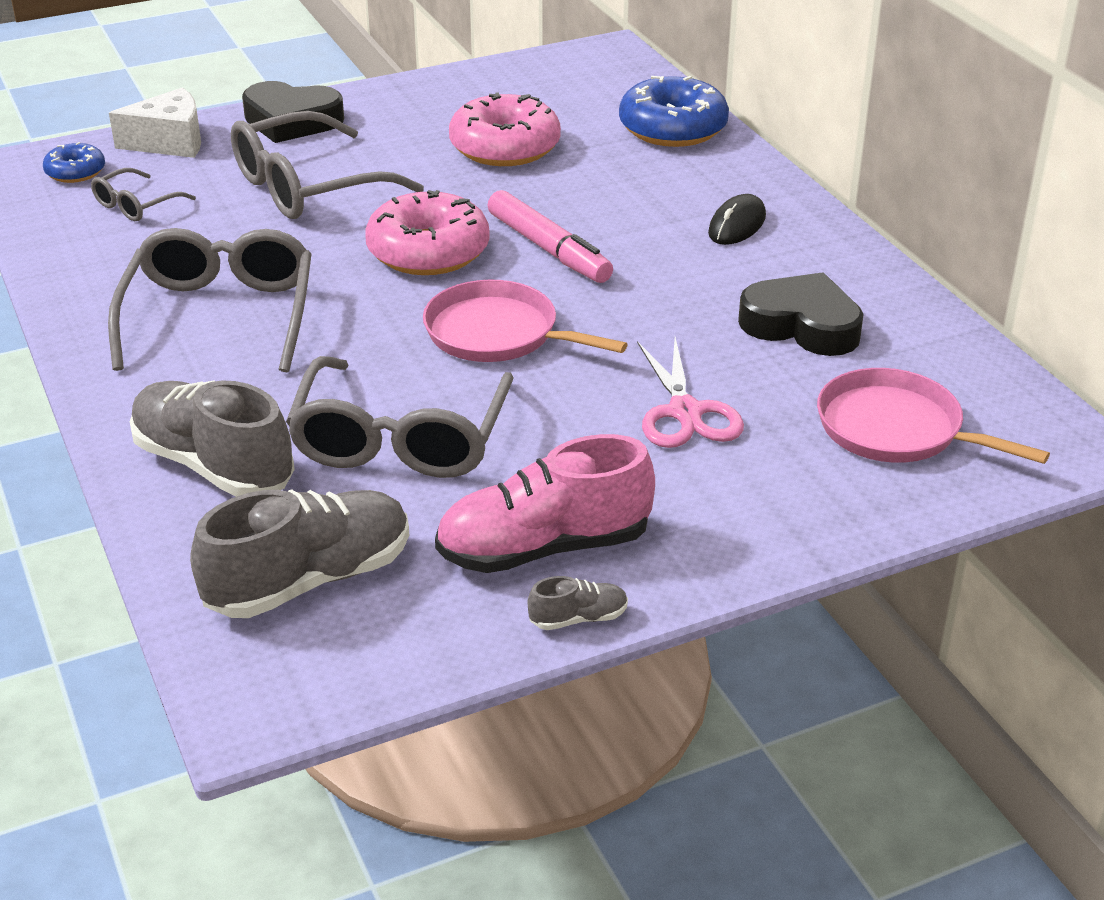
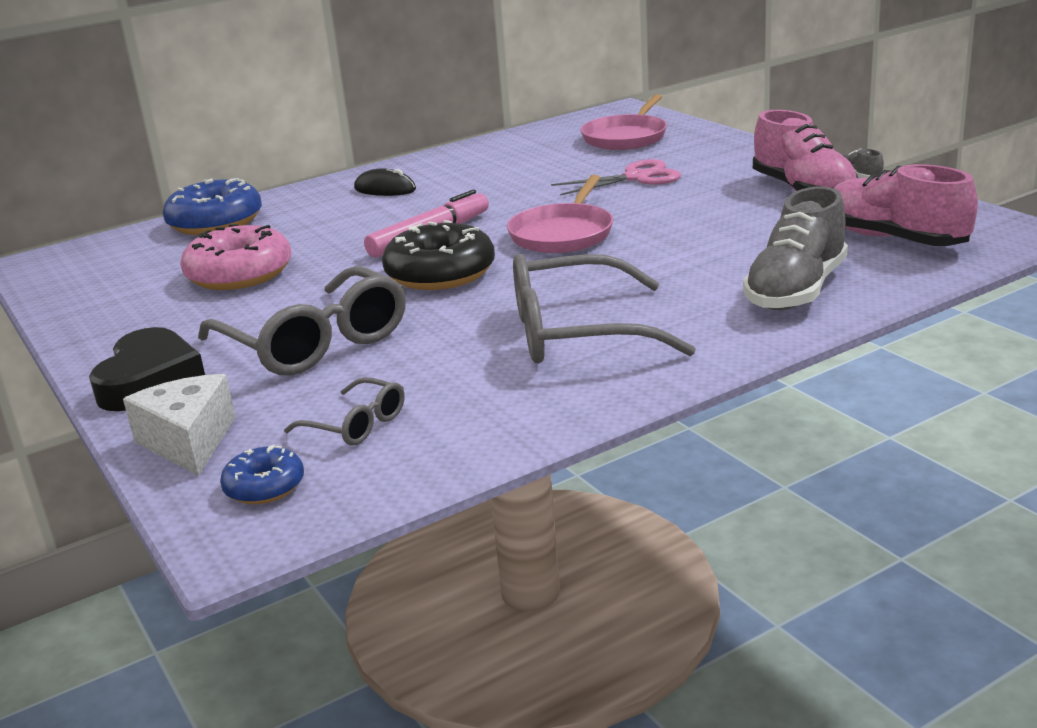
camera: 95 degrees left, 10 degrees down
(309, 580) = (894, 239): grey shoe -> pink shoe
(401, 439) = (717, 241): grey glasses -> none
(428, 251) = (440, 273): pink donut -> black donut
(802, 325) = (519, 163): black heart -> none

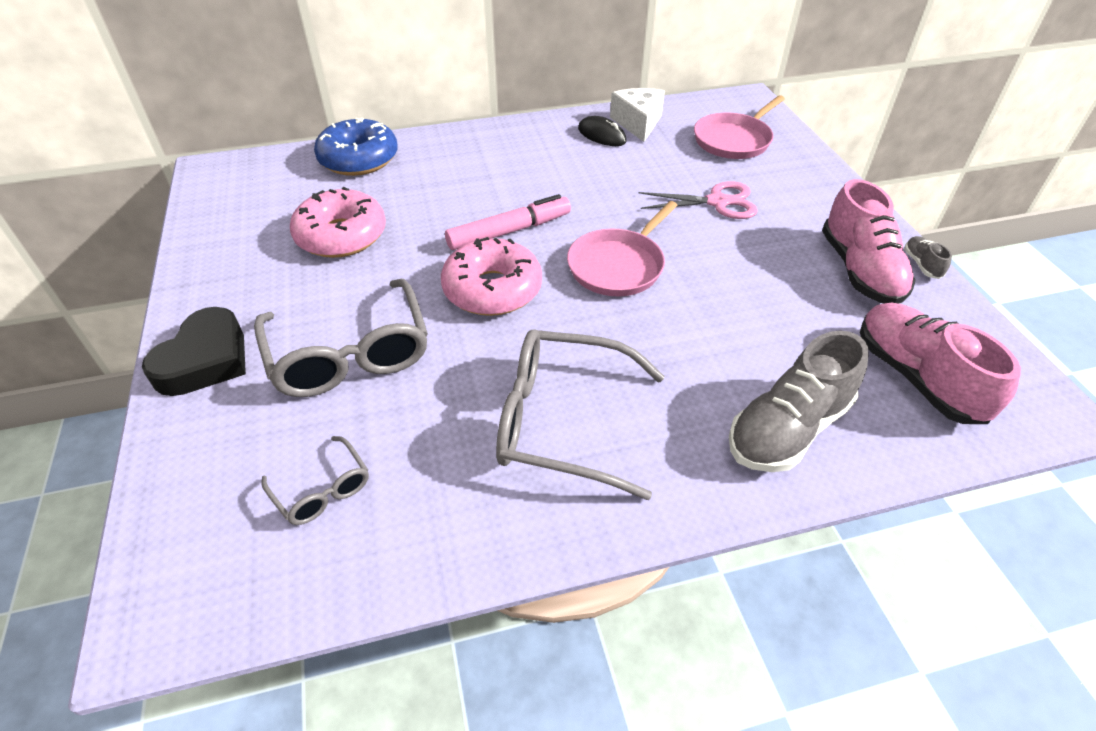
camera: 15 degrees right, 20 degrees up
(189, 442) = (189, 460): white cheese -> white cheese (638, 123)
(264, 487) = (209, 553): blue donut -> none
(385, 189) = (505, 154): black mouse -> black mouse (601, 135)
(440, 273) = (492, 289): black donut -> pink donut

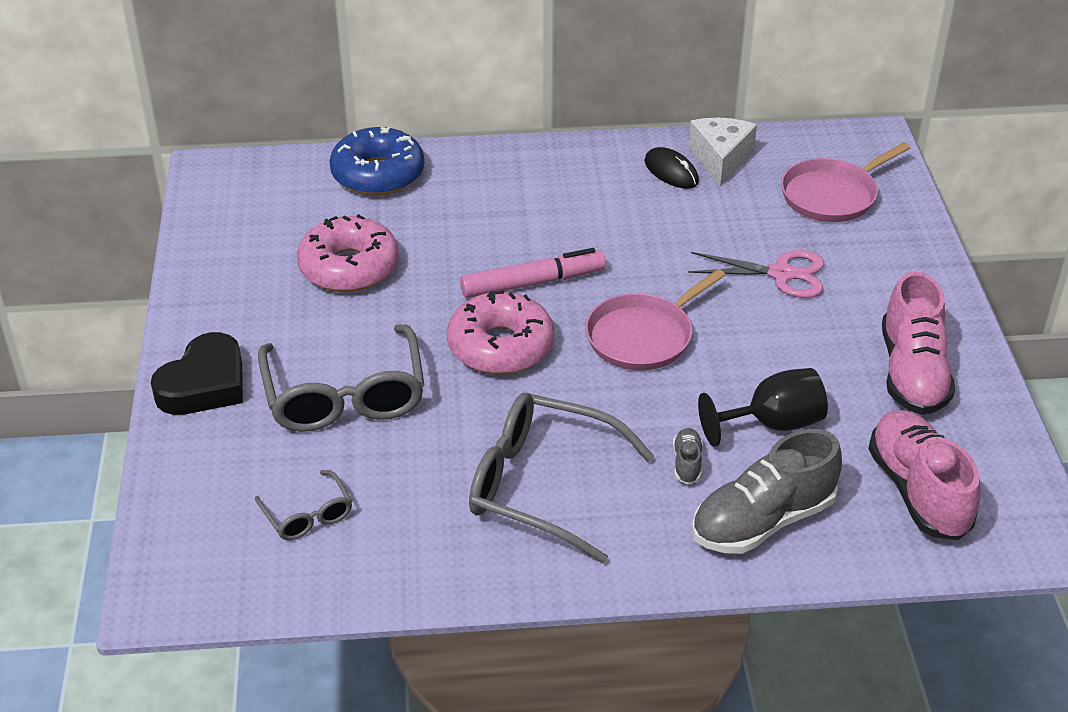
camera: 10 degrees right, 5 degrees down
(760, 330) = (772, 424): none -> black goblet
(921, 264) = (987, 375): grey shoe -> grey shoe (687, 463)

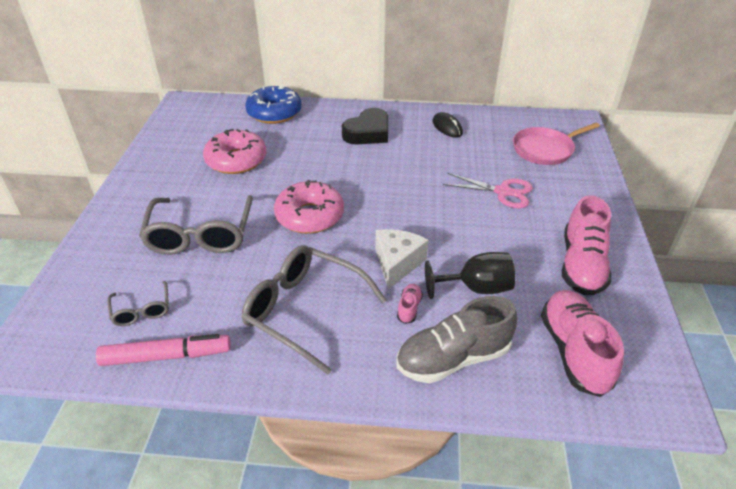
camera: 10 degrees right, 0 degrees up
(204, 384) = (119, 218): black heart -> black heart (368, 132)
(533, 283) = (343, 180): pink marker -> pink marker (166, 356)
(643, 336) = (403, 220): pink pan -> none
(687, 463) = (409, 308): grey shoe -> pink shoe
(721, 159) = (479, 123): white cheese -> white cheese (397, 263)

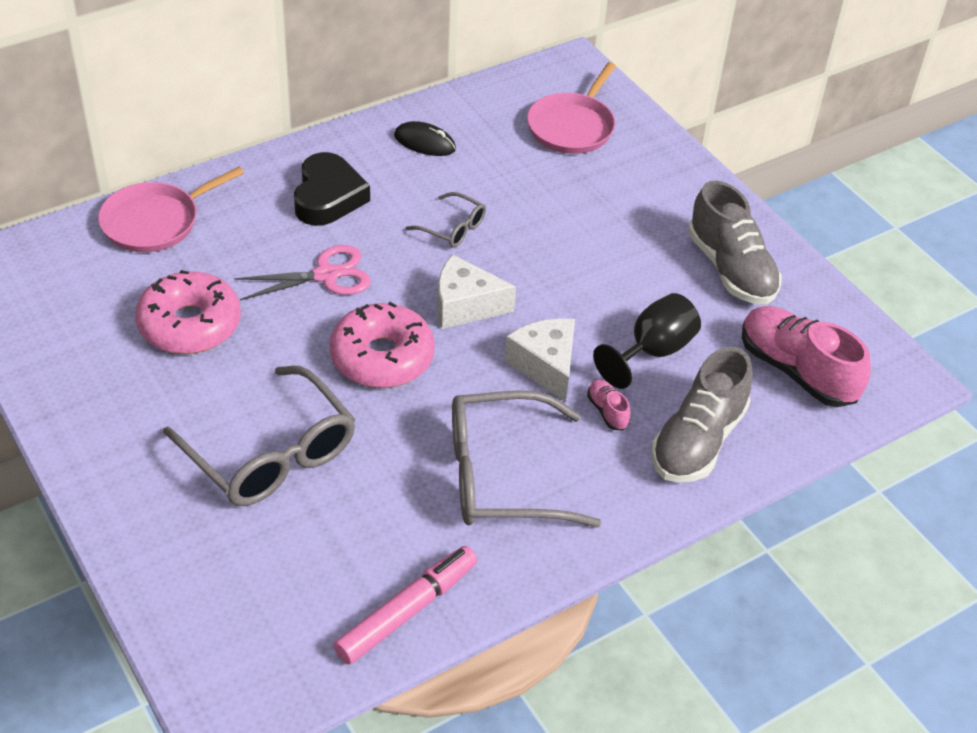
camera: 40 degrees left, 5 degrees up
(142, 310) = (313, 582): grey glasses -> grey glasses (452, 228)
(274, 113) = (155, 221): blue donut -> pink pan
(384, 211) = (465, 305): none -> white cheese
(503, 192) = (576, 212): pink scissors -> pink scissors (326, 275)
(581, 265) = (730, 269): pink shoe -> grey shoe

